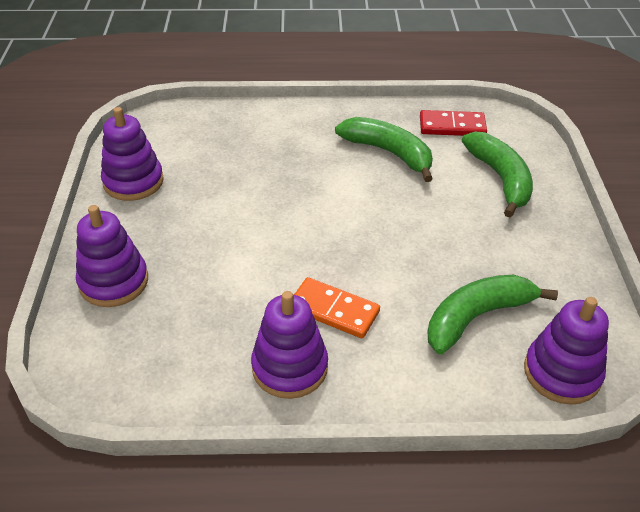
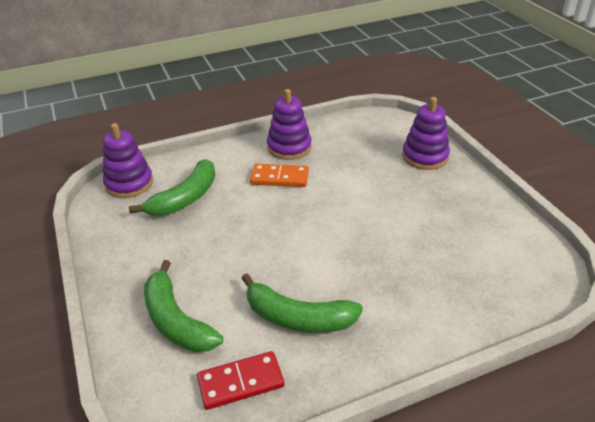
camera: 160 degrees right, 5 degrees down
(133, 181) = (492, 218): purple stacking toy -> none

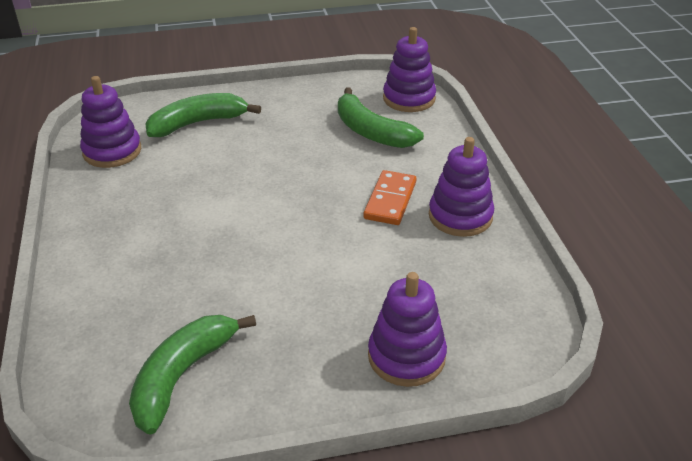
camera: 100 degrees right, 0 degrees up
(241, 382) = (112, 151): red domino -> purple stacking toy
(298, 317) = (160, 188): green banana -> green banana (182, 375)

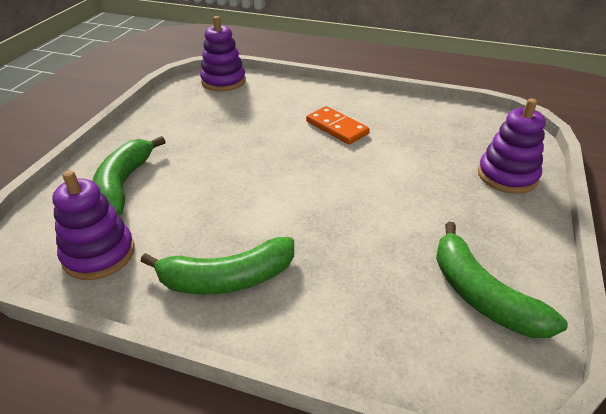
camera: 60 degrees left, 0 degrees up
(371, 131) = (245, 108): green banana -> green banana (227, 278)
(460, 216) = (378, 109): purple stacking toy -> none

